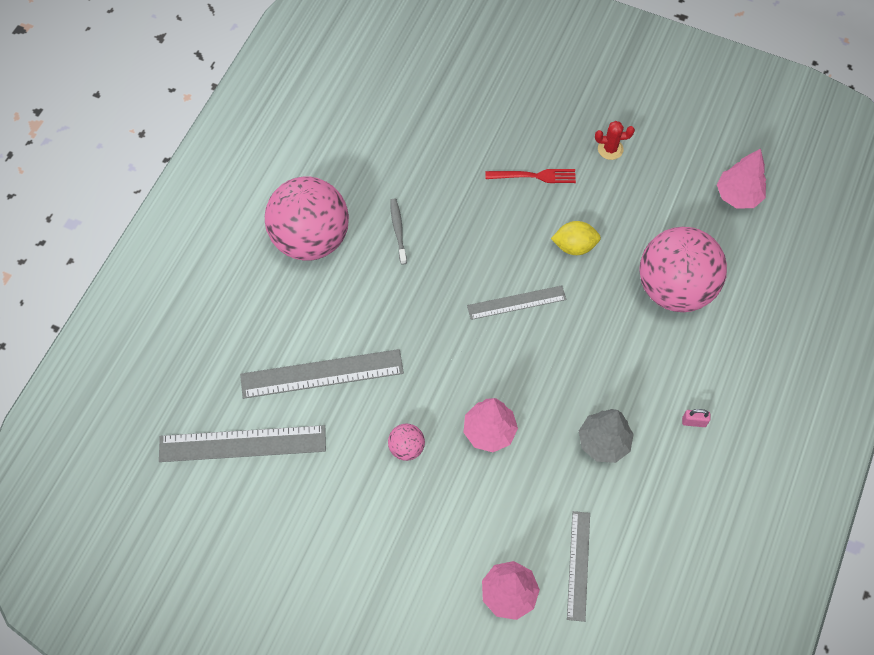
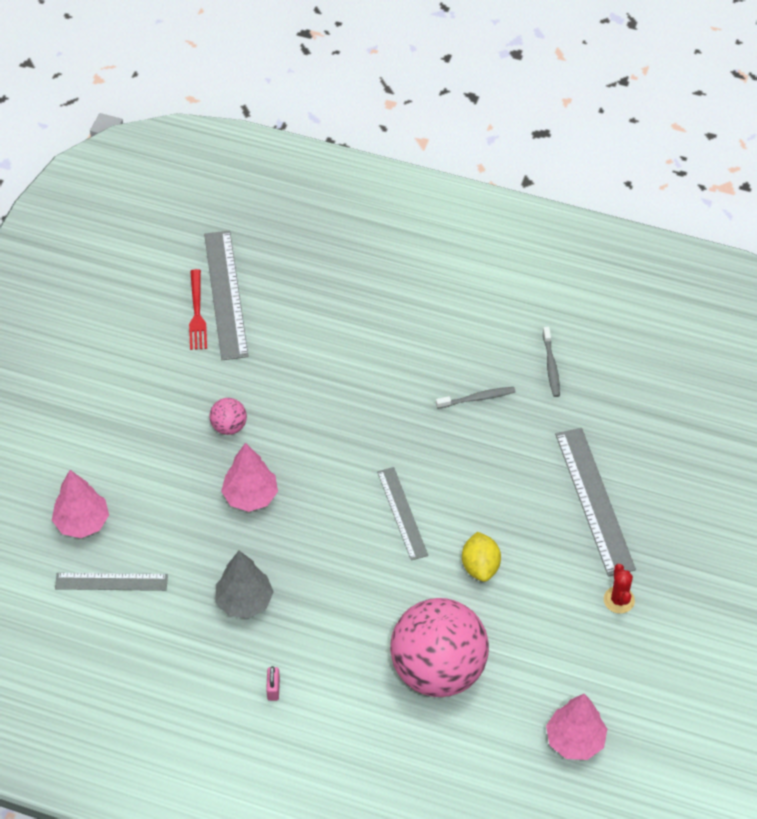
camera: 85 degrees right, 10 degrees down
(311, 238) = (456, 323): pink ball -> none
(322, 374) = (303, 349): grey ruler -> grey ruler (594, 500)
(370, 169) = (551, 366): none -> grey toothbrush
(534, 176) = (568, 523): red fork -> red fork (197, 313)

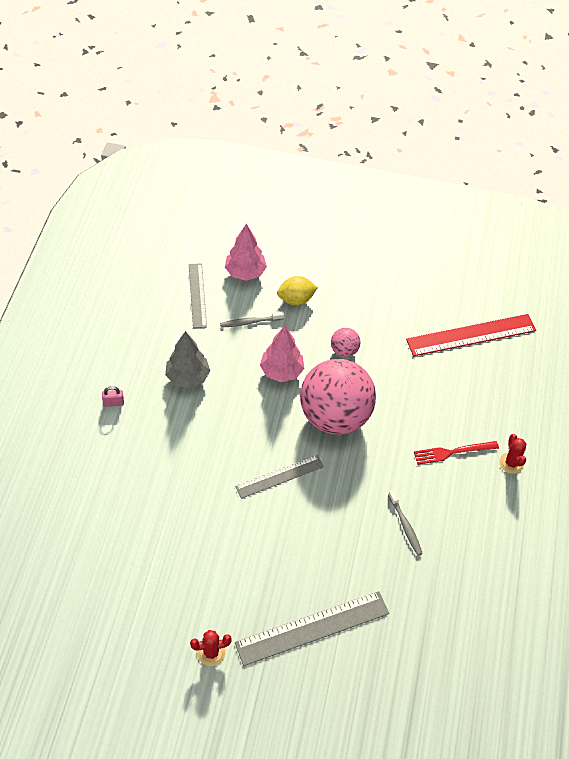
camera: 80 degrees right, 0 degrees up
(197, 313) = (447, 318): red fork -> red fork (452, 452)
(226, 294) = (471, 335): grey ruler -> red ruler
(407, 288) = (511, 463): none -> red cactus
(438, 669) = (135, 513): pink ball -> pink ball (335, 416)
(480, 566) = (234, 538): yellow lemon -> yellow lemon (296, 299)
(551, 366) = (453, 585): grey toothbrush -> grey toothbrush (250, 322)
(575, 740) = (72, 621): pink tree -> none

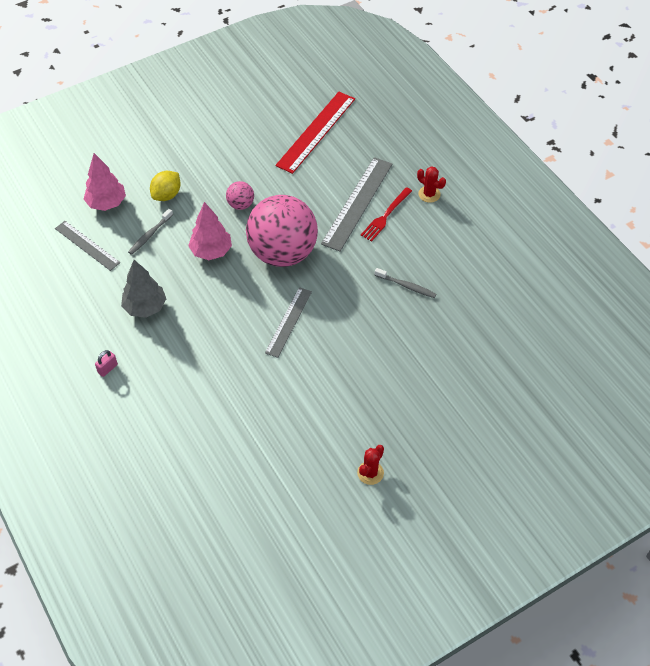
camera: 40 degrees left, 0 degrees up
(312, 628) = (418, 399): grey ruler -> grey ruler (357, 203)

